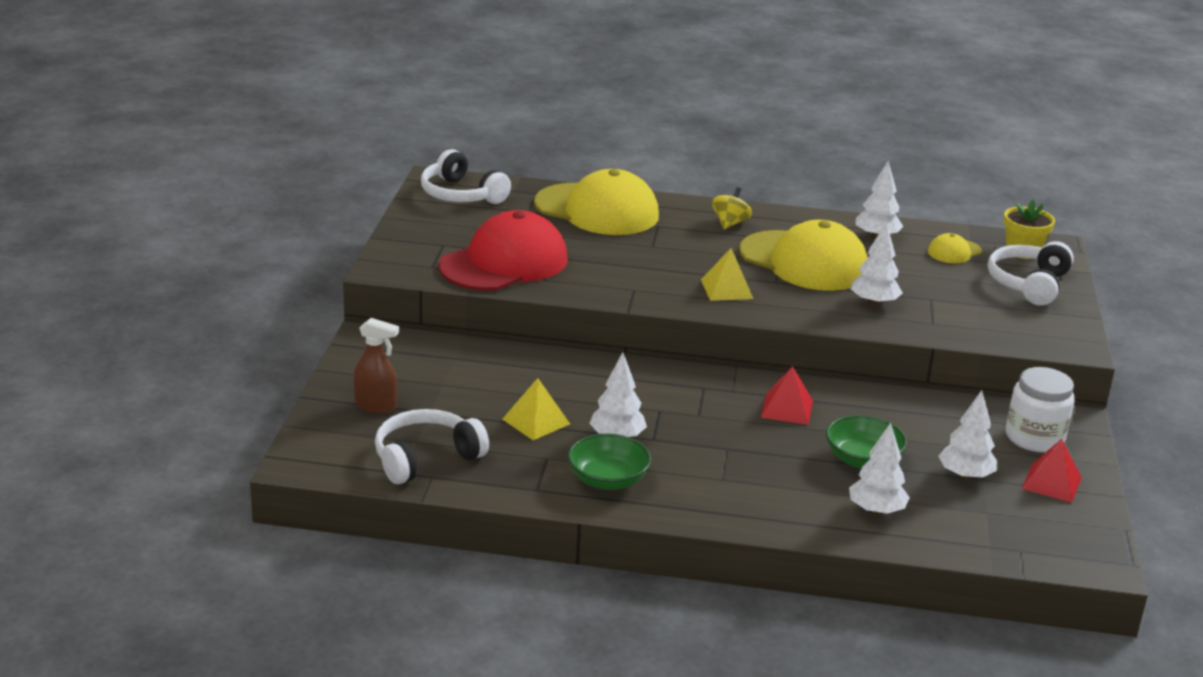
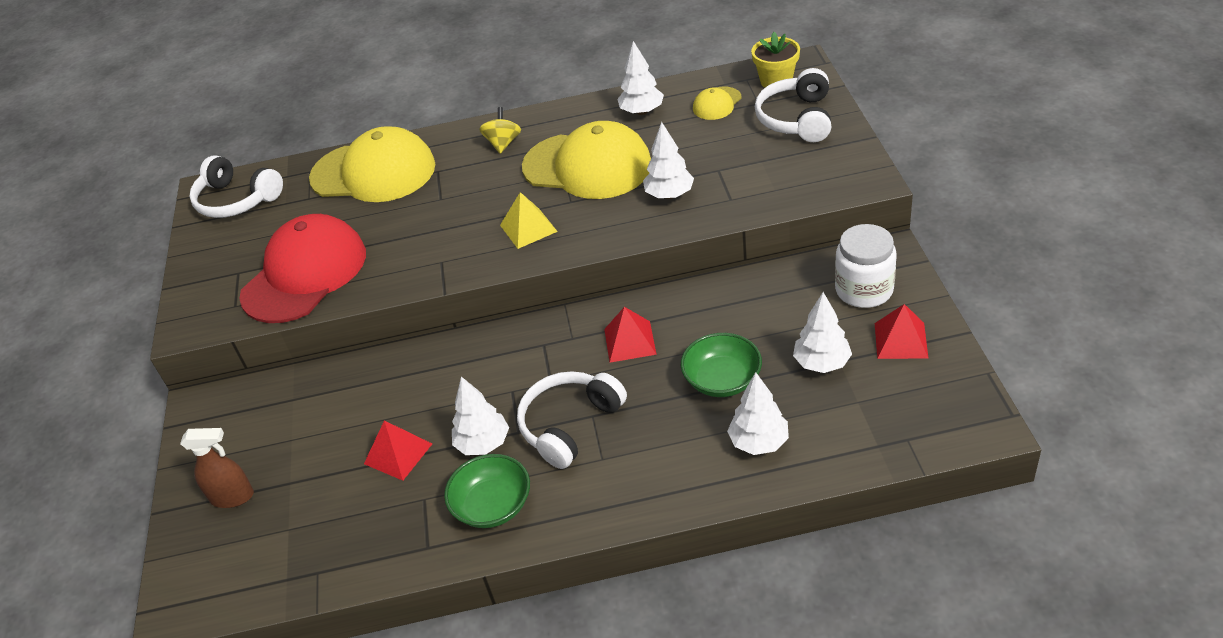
camera: 10 degrees left, 15 degrees up
(426, 458) = (303, 549): white headphones -> white headphones (570, 425)
(536, 421) = (398, 453): yellow pyramid -> red pyramid

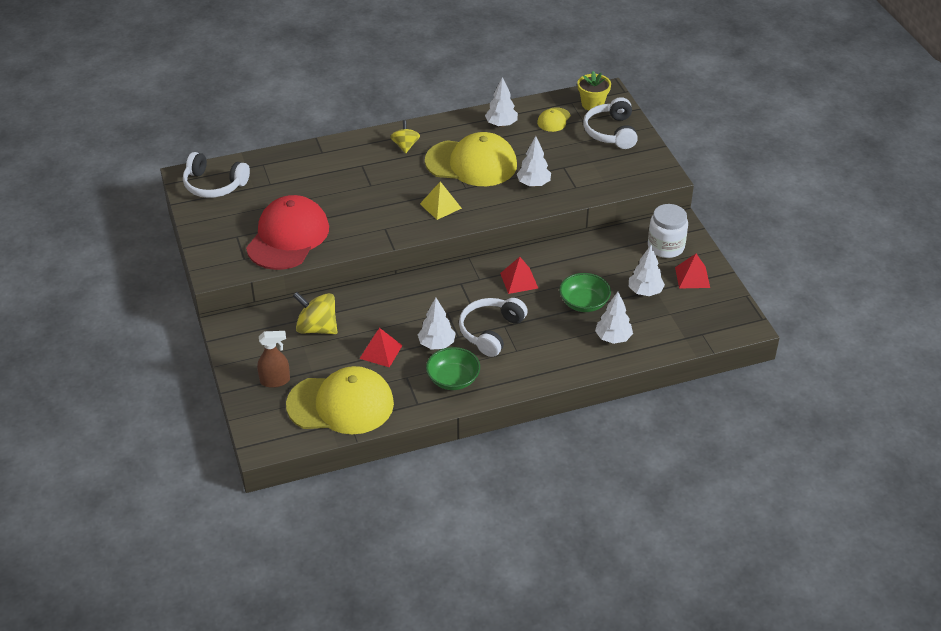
camera: 15 degrees left, 0 degrees up
(319, 411) = (317, 328): none -> yellow spinning top
(373, 172) = (313, 165): yellow cap -> yellow cap (341, 404)

